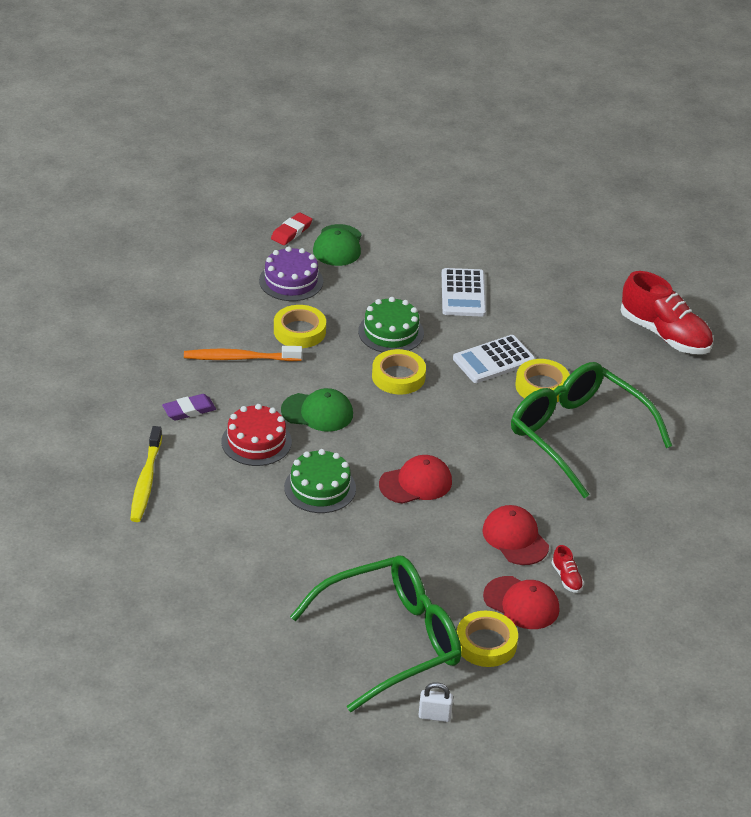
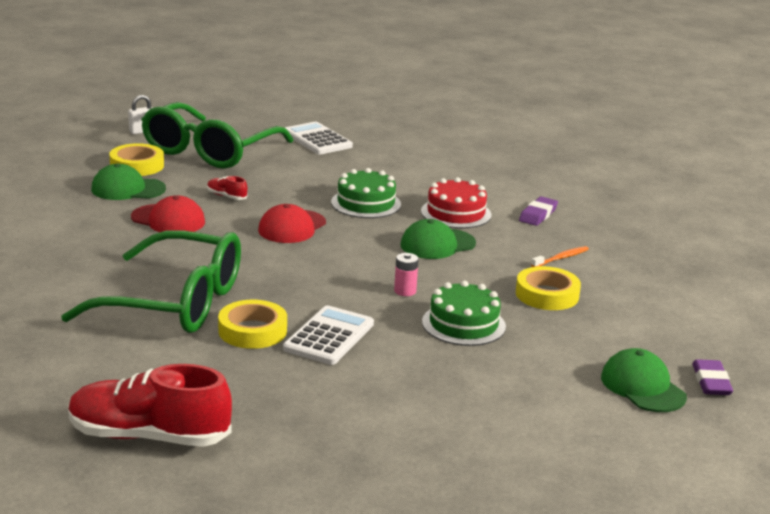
camera: 145 degrees right, 15 degrees down
(146, 481) = (496, 172): yellow toothbrush -> none
(239, 358) = (561, 258): orange toothbrush -> orange toothbrush, size x0.57
(291, 232) = (711, 382): red eraser -> purple eraser
(291, 281) = (627, 333): purple cake -> none
(398, 376) = (405, 291): yellow tape -> pink battery
(463, 293) = (441, 390): white calculator -> white calculator (317, 139)
(521, 603) = (128, 189): red cap -> green cap
(566, 578) = (101, 210): red shoe -> red shoe (226, 196)

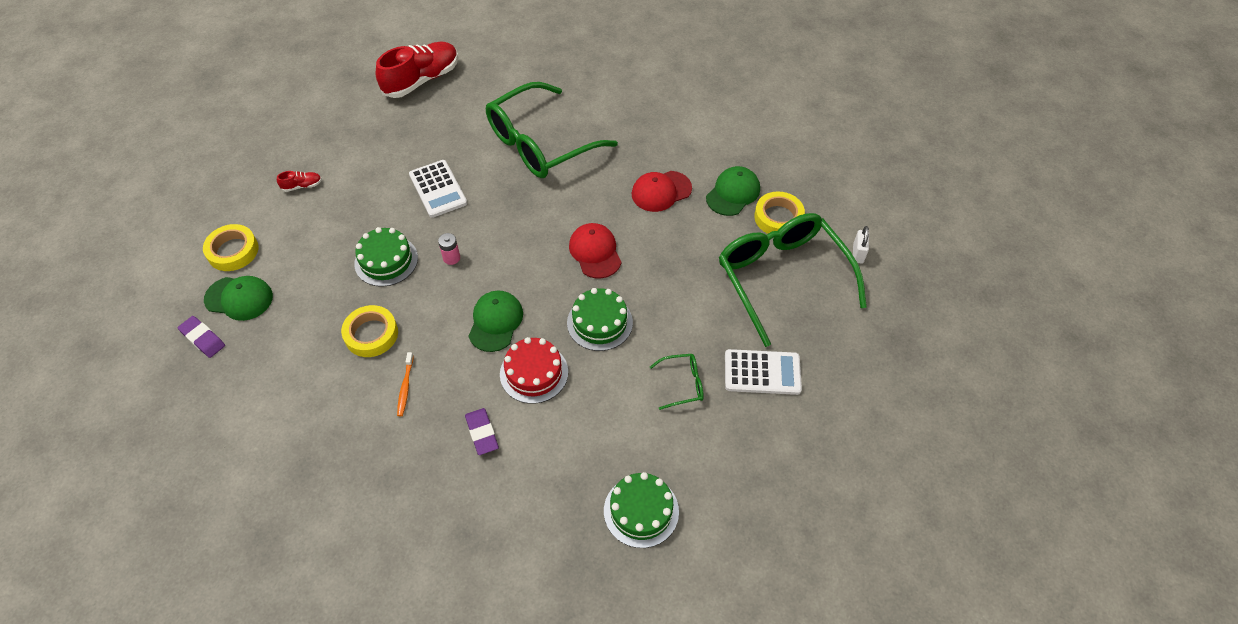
camera: 130 degrees right, 30 degrees up
(226, 196) = (678, 242): red shoe -> red shoe (302, 186)
(252, 331) = (477, 160): yellow tape -> yellow tape (233, 251)
(372, 161) = (682, 384): none -> green glasses
(491, 150) = (641, 511): none -> green cake

